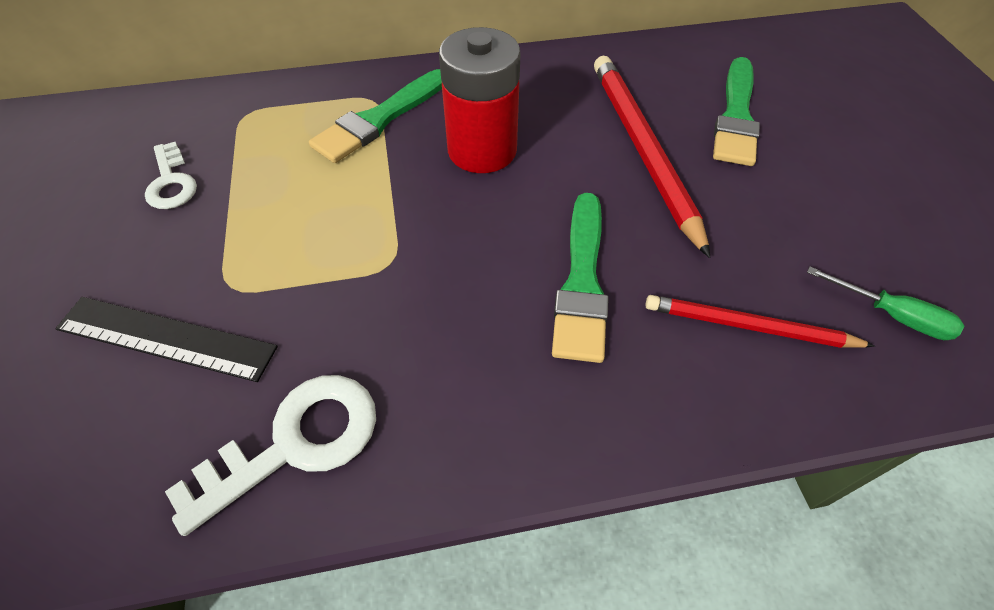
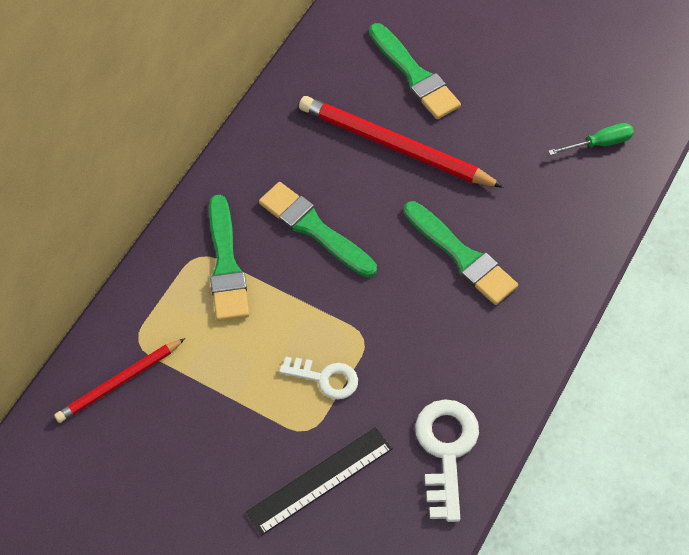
camera: 50 degrees left, 5 degrees up
(171, 182) = (175, 420): white key -> white key (325, 378)
(482, 150) = (314, 228): red battery -> green brush
(749, 327) = (553, 207): red pencil -> red pencil (119, 382)

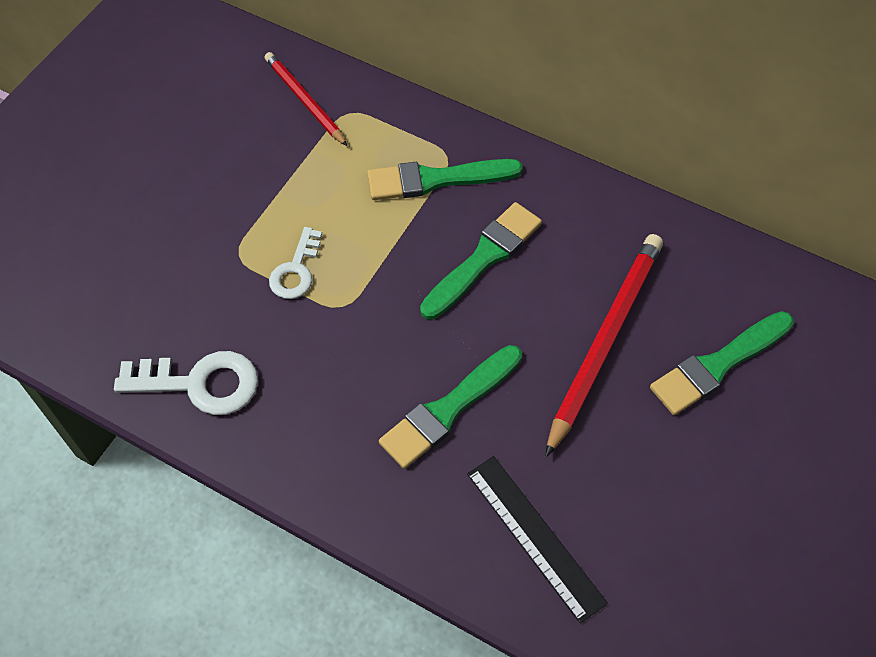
camera: 90 degrees right, 0 degrees up
(320, 480) = (181, 266): black ruler -> black ruler (534, 537)
(599, 143) = (631, 591): green screwdriver -> none

